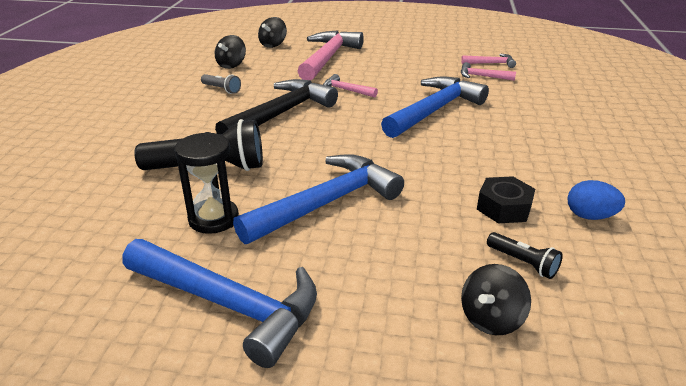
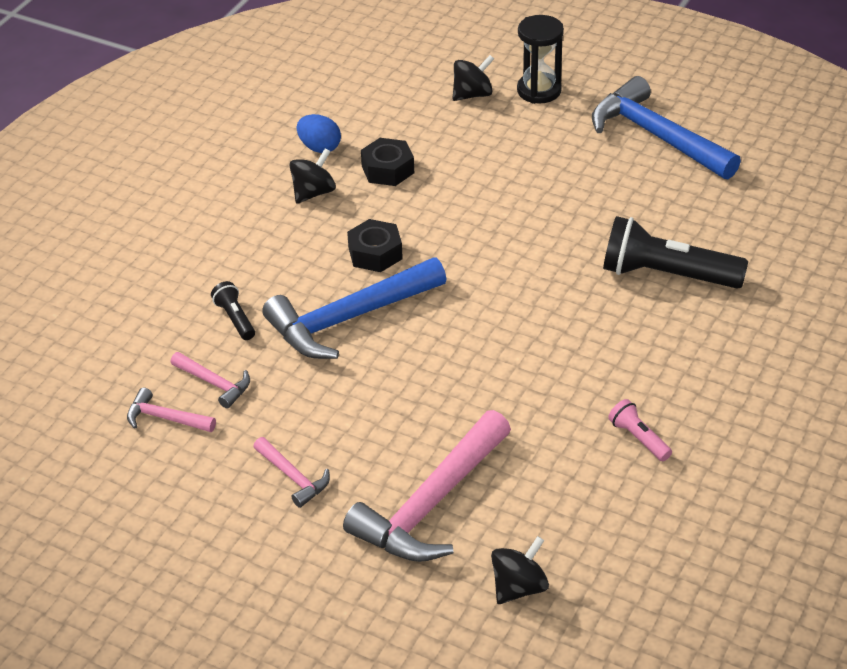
camera: 160 degrees left, 10 degrees up
(213, 219) = (664, 210): black hourglass -> black hourglass (539, 91)
(222, 89) = (638, 438): grey flashlight -> pink flashlight
(231, 65) = (614, 518): black spinning top -> black spinning top (313, 192)
(281, 114) = (560, 355): black hammer -> none
(326, 203) = (551, 206): blue hammer -> none
(346, 90) = (446, 393): pink hammer -> pink hammer (293, 477)
(452, 145) = (375, 253): none -> black nut
(523, 263) = (416, 123): black flashlight -> black flashlight (235, 319)

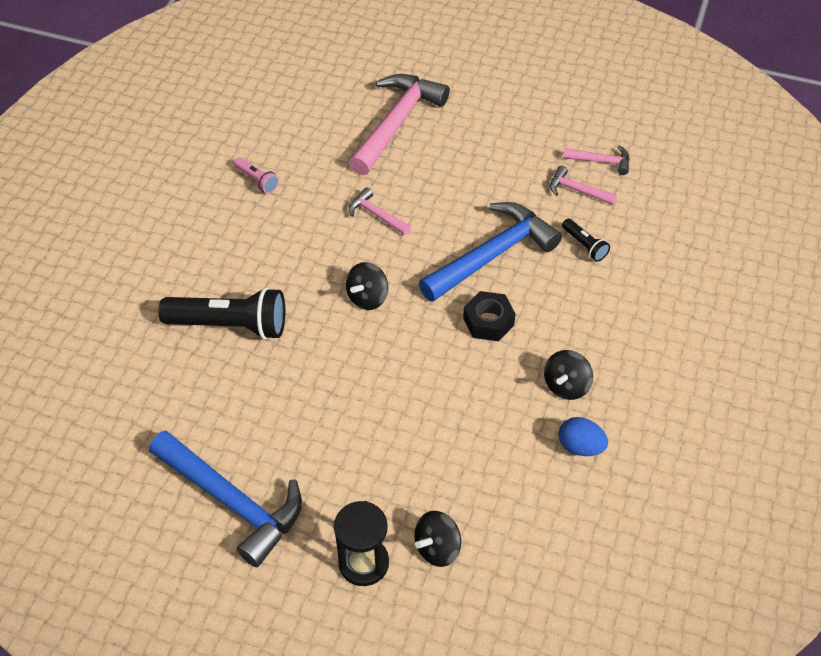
camera: 170 degrees right, 10 degrees up
(293, 477) = (495, 130): pink hammer -> pink hammer (376, 215)
(388, 169) = (503, 423): black nut -> none
(519, 587) = (333, 81): black spinning top -> black spinning top (367, 298)

